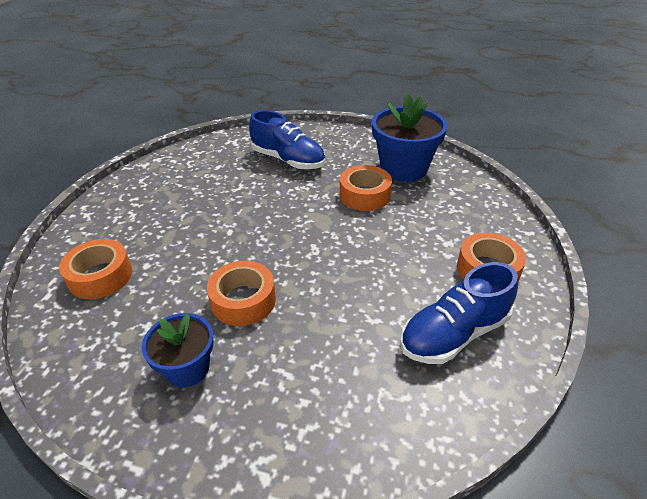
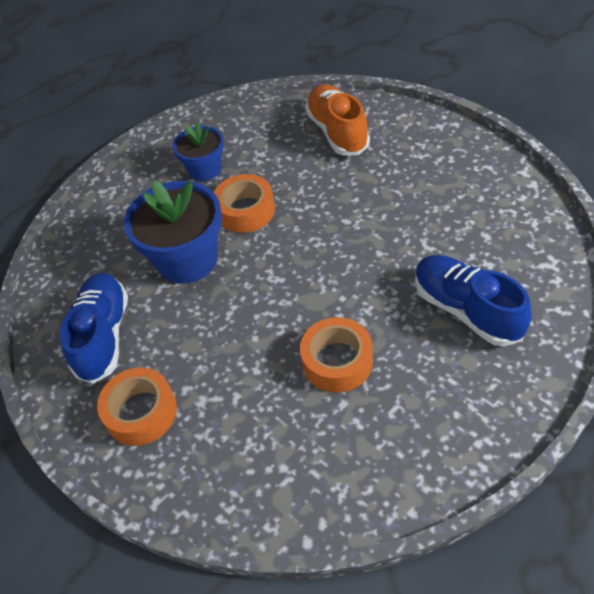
camera: 125 degrees right, 10 degrees up
(100, 276) = (337, 132): orange tape -> orange shoe
(288, 160) = (466, 310): blue shoe -> blue shoe turned 75 degrees clockwise
(403, 168) = (373, 440): blue flower pot -> blue flower pot (187, 260)

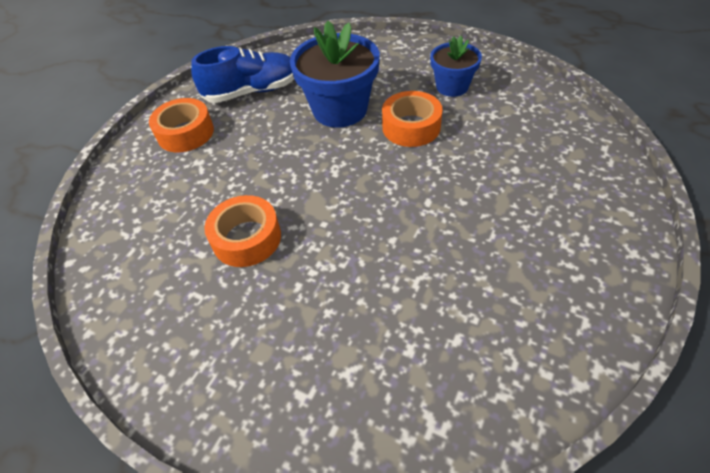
camera: 70 degrees right, 0 degrees up
(337, 132) = (560, 162): orange shoe -> none
(466, 310) = (332, 337): blue shoe -> none

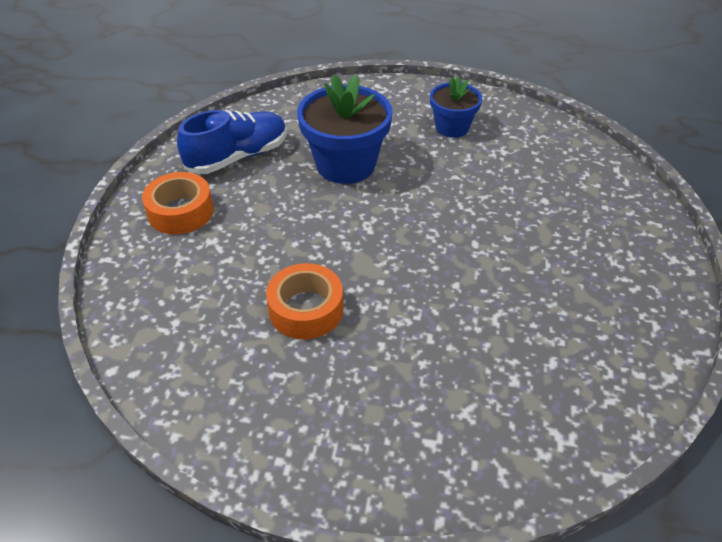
camera: 20 degrees left, 5 degrees down
(411, 127) = (428, 173): orange tape -> none

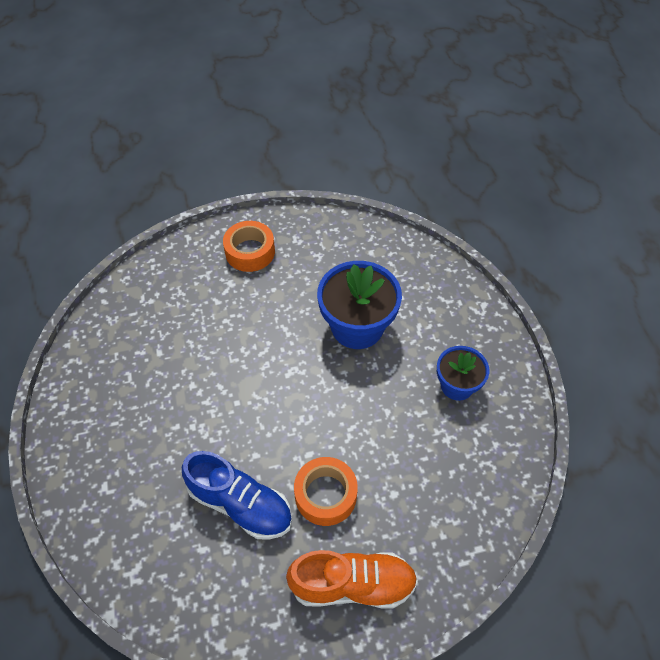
camera: 65 degrees right, 10 degrees up
(238, 157) = (326, 254): blue shoe -> blue shoe (240, 504)
(306, 309) = (190, 367): orange tape -> orange tape (325, 495)
(627, 255) = (352, 584): none -> orange shoe

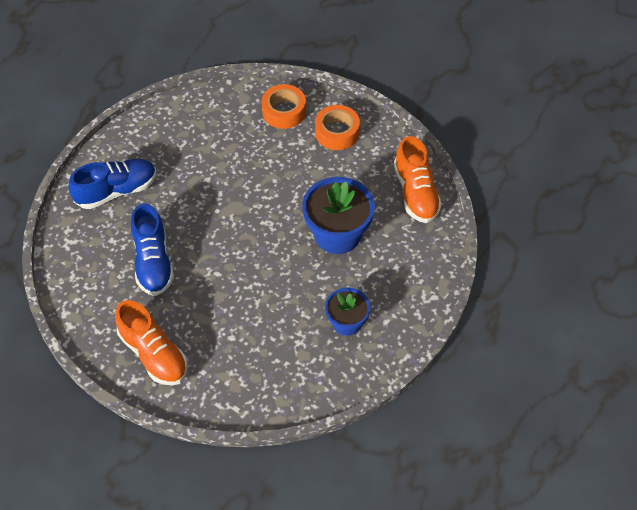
camera: 50 degrees right, 0 degrees up
(119, 477) = (117, 191): none -> blue shoe
(325, 495) = (198, 301): orange tape -> orange tape (284, 112)
(368, 244) = (415, 193): none -> orange shoe

